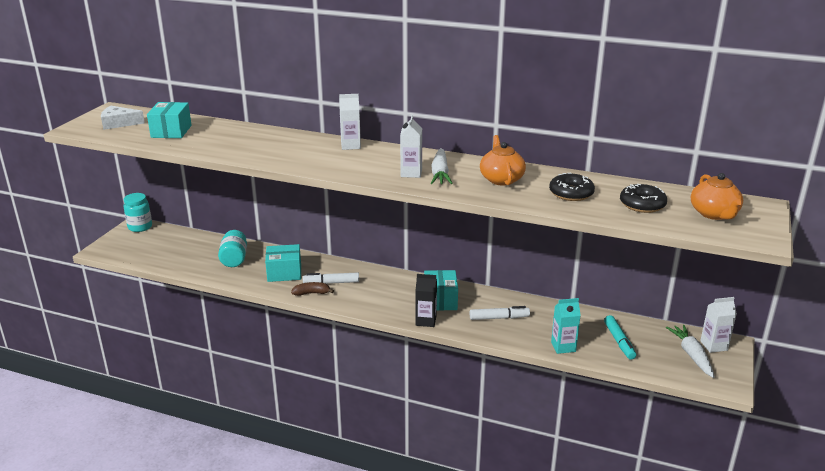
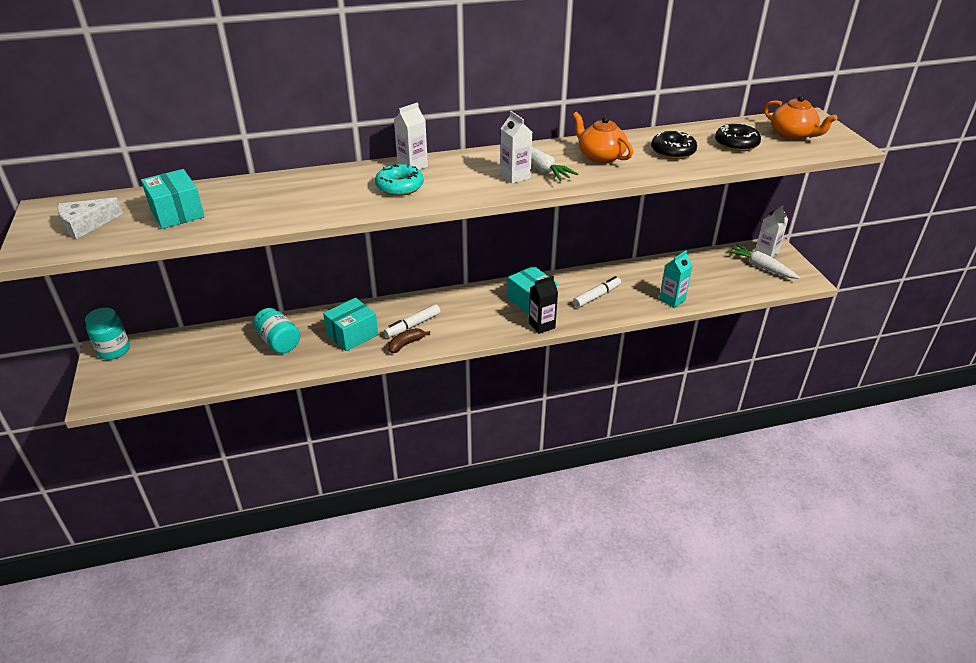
camera: 35 degrees left, 10 degrees up
(321, 155) = (399, 186): none -> turquoise donut
(619, 341) = (704, 278): turquoise marker -> none

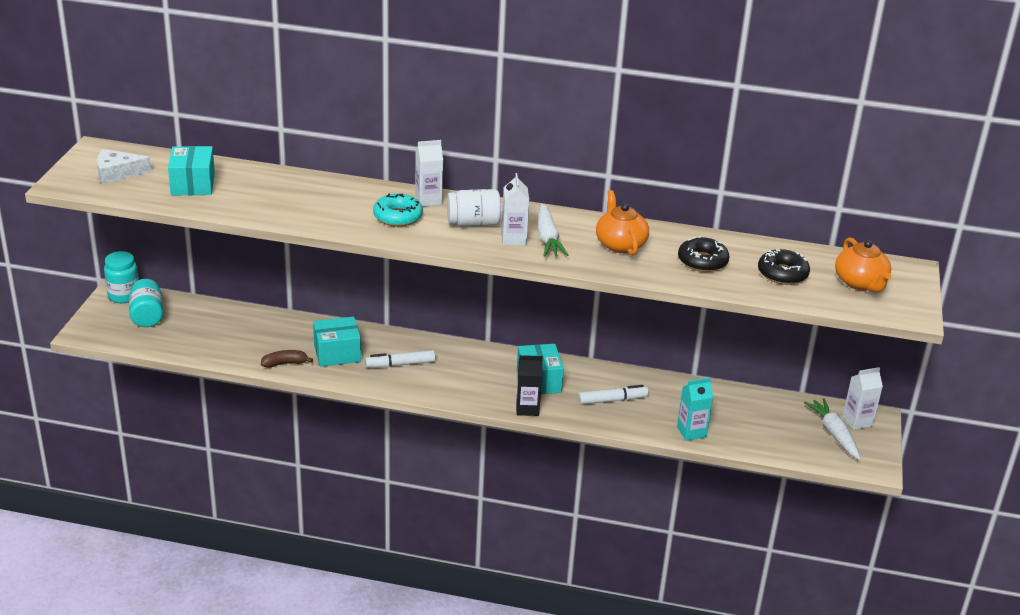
camera: 25 degrees right, 5 degrees down
(279, 342) = (267, 337): turquoise jar -> turquoise jar (147, 316)
(406, 344) = (380, 379): brown banana -> brown banana (284, 363)
(469, 174) = (473, 223): none -> white jar

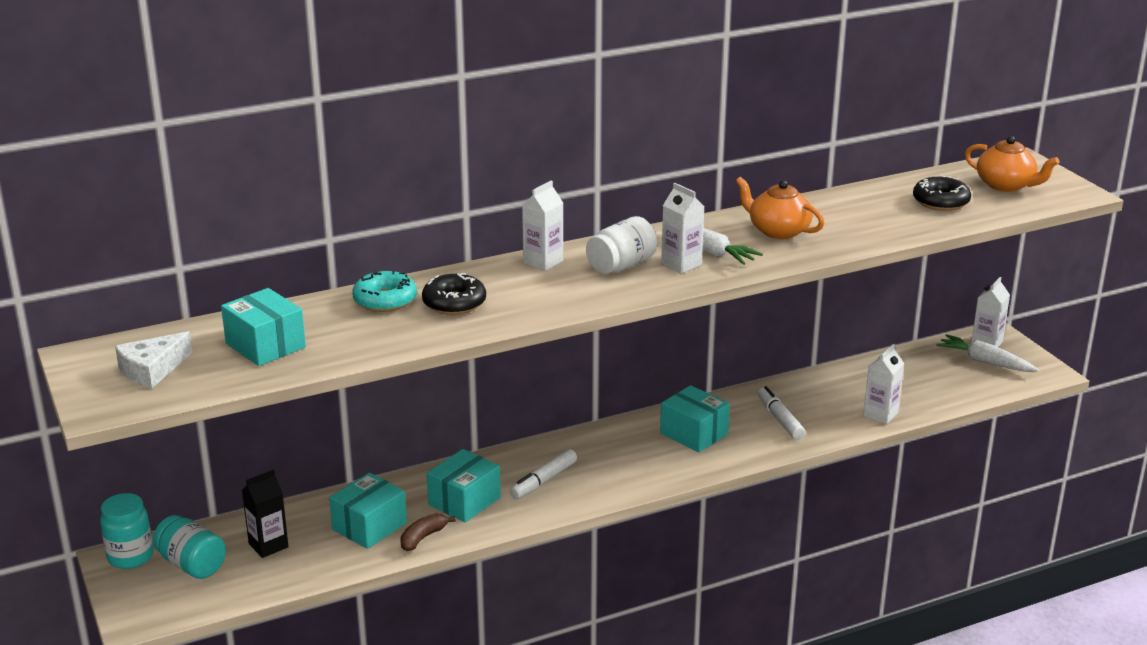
camera: 35 degrees left, 5 degrees down
(265, 341) = (369, 526): none -> turquoise box
(397, 217) = (539, 289): turquoise donut -> turquoise donut (385, 300)
(527, 408) = (719, 463): black carton -> black carton (268, 545)
(612, 400) = (780, 419): white marker -> white marker turned 60 degrees counterclockwise
(691, 432) = (880, 414): turquoise carton -> white carton
(702, 261) = (866, 217): black donut -> black donut (454, 303)

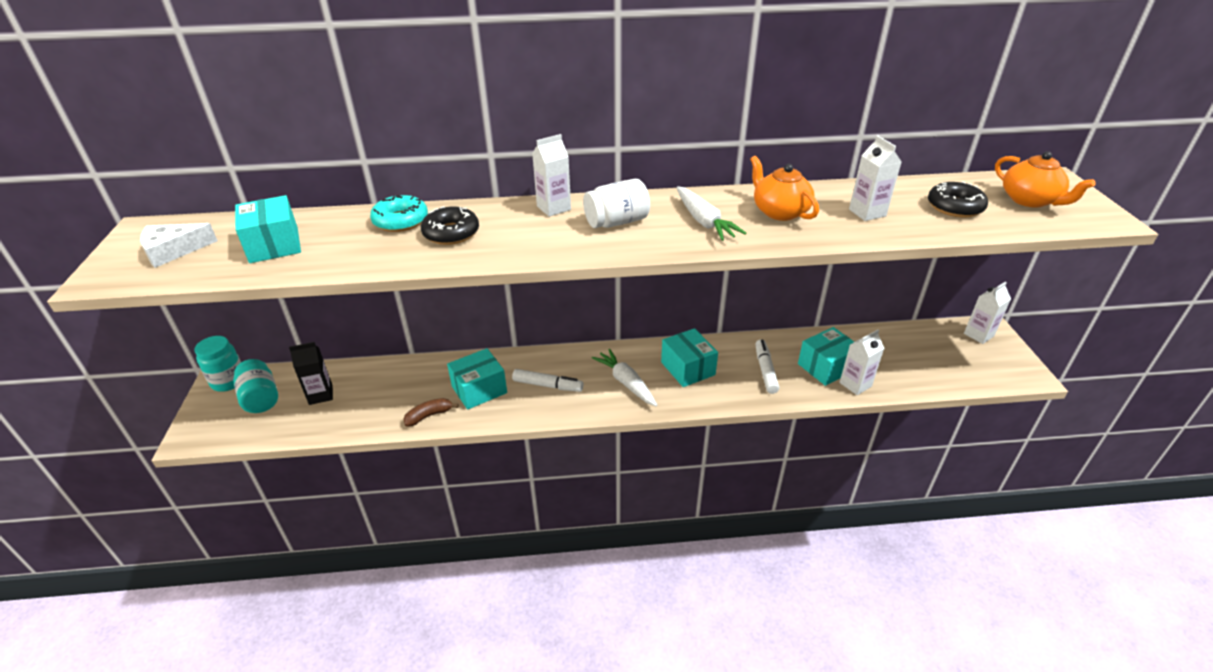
camera: 20 degrees right, 10 degrees up
(369, 526) = (399, 395): turquoise box -> turquoise box (826, 367)
(543, 481) = (548, 385): white marker -> white marker turned 135 degrees counterclockwise
(681, 264) = (670, 230): white carton -> white carton (867, 213)
(985, 362) = (971, 352): white carrot -> white carrot (626, 383)

